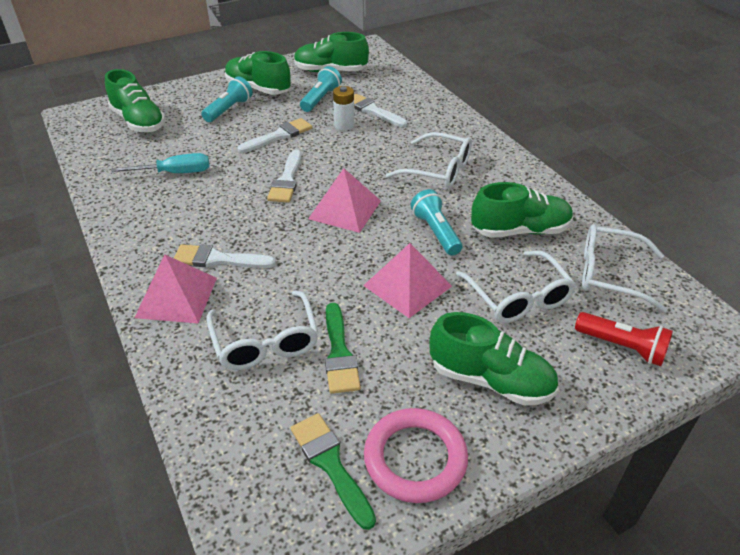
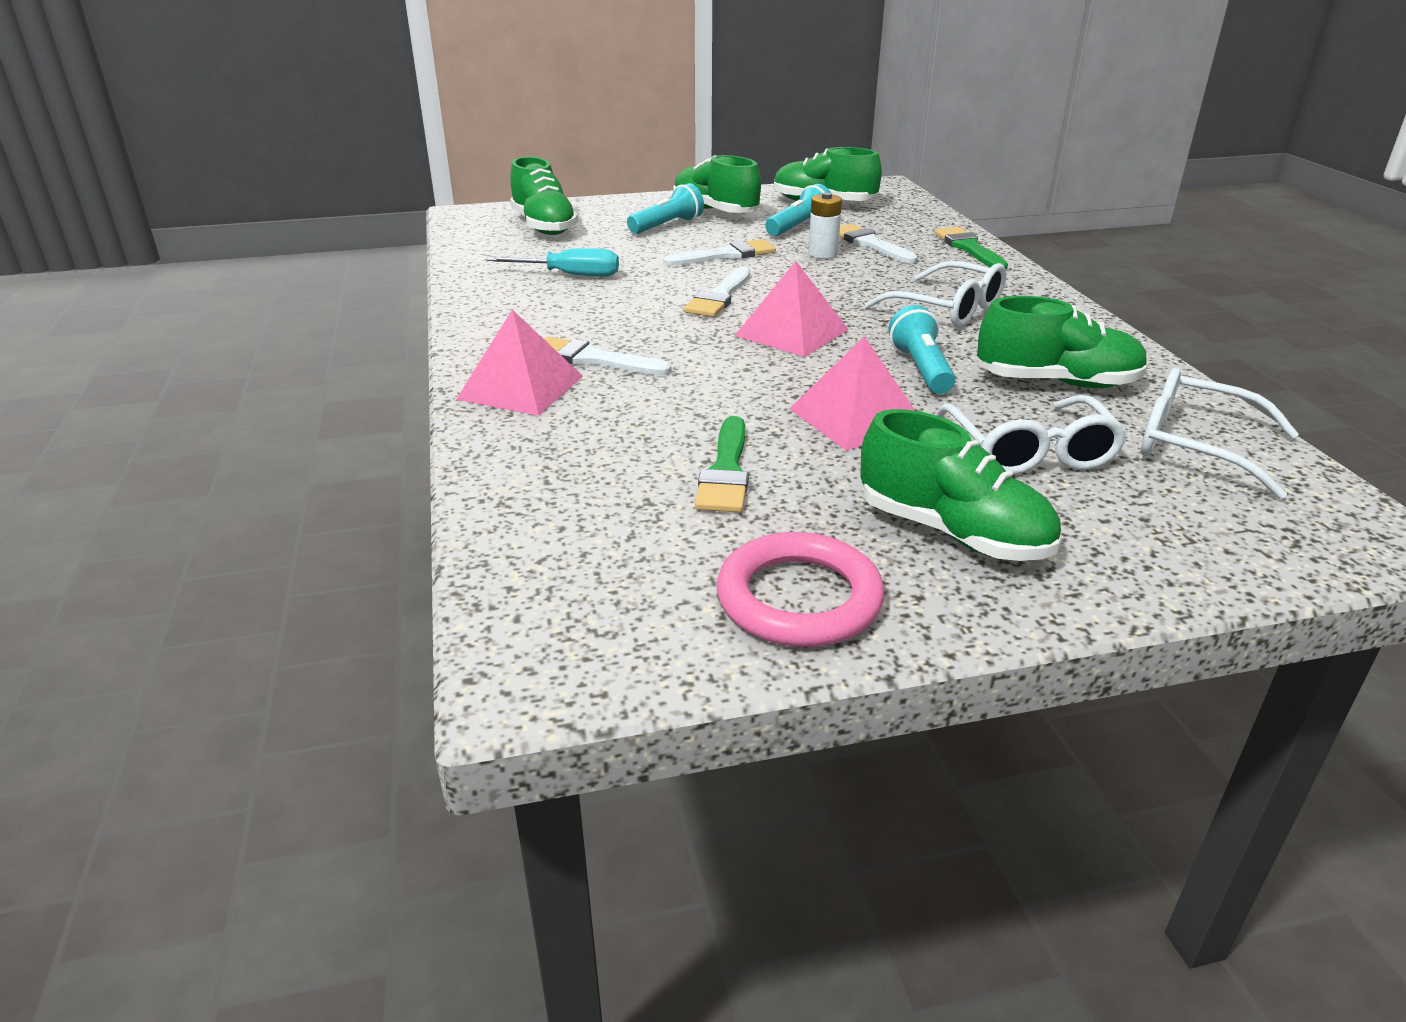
camera: 15 degrees right, 10 degrees down
(265, 342) = (624, 446): white glasses -> none
(330, 464) = (666, 583): green brush -> green brush (968, 248)
(622, 347) = (1193, 529): red flashlight -> none

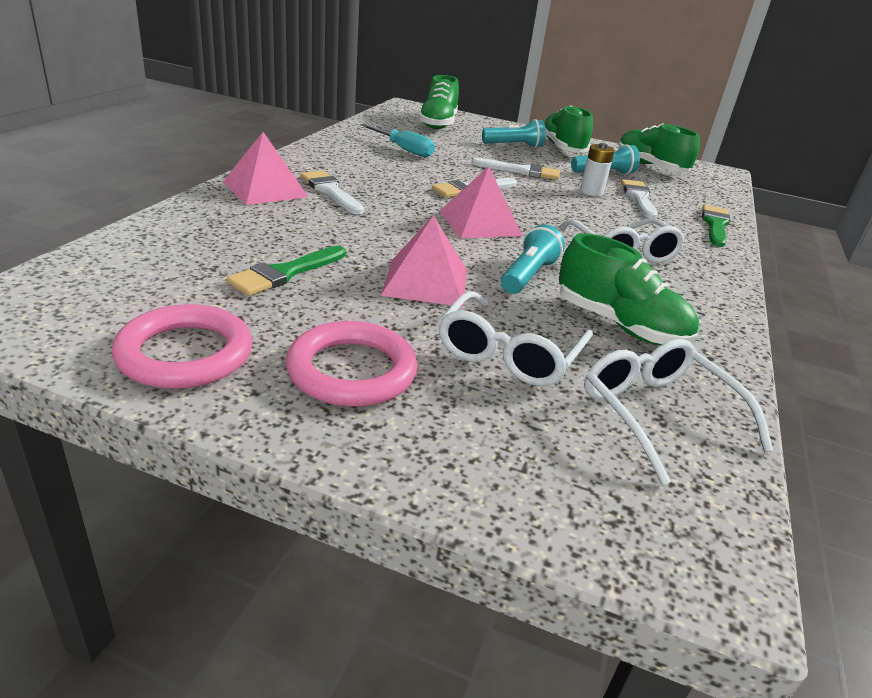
camera: 30 degrees right, 0 degrees up
(953, 533) = (352, 371): green shoe -> pink ring

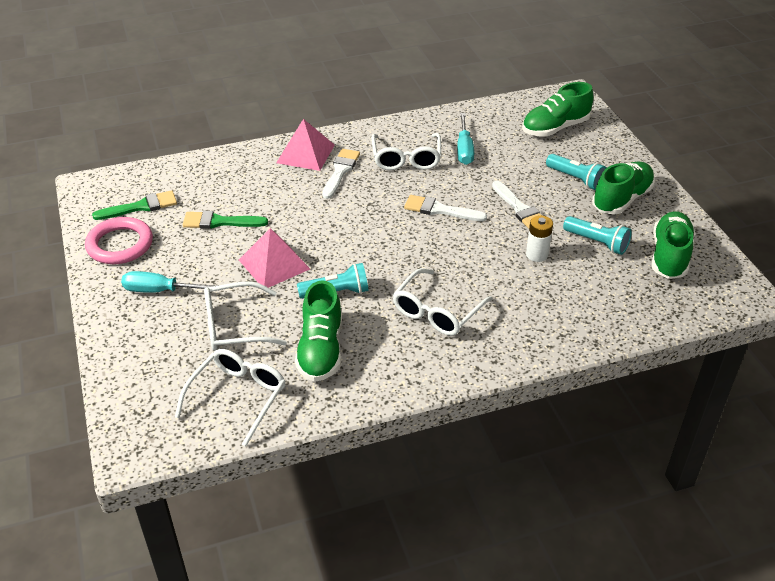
camera: 55 degrees right, 10 degrees up
(352, 371) = (160, 291): pink ring -> turquoise screwdriver
(371, 167) = (406, 159): none -> white glasses
(480, 223) = (386, 241): pink pyramid -> none
(639, 198) = (568, 280): white brush -> none
(715, 225) = (576, 335): green brush -> green brush (141, 207)

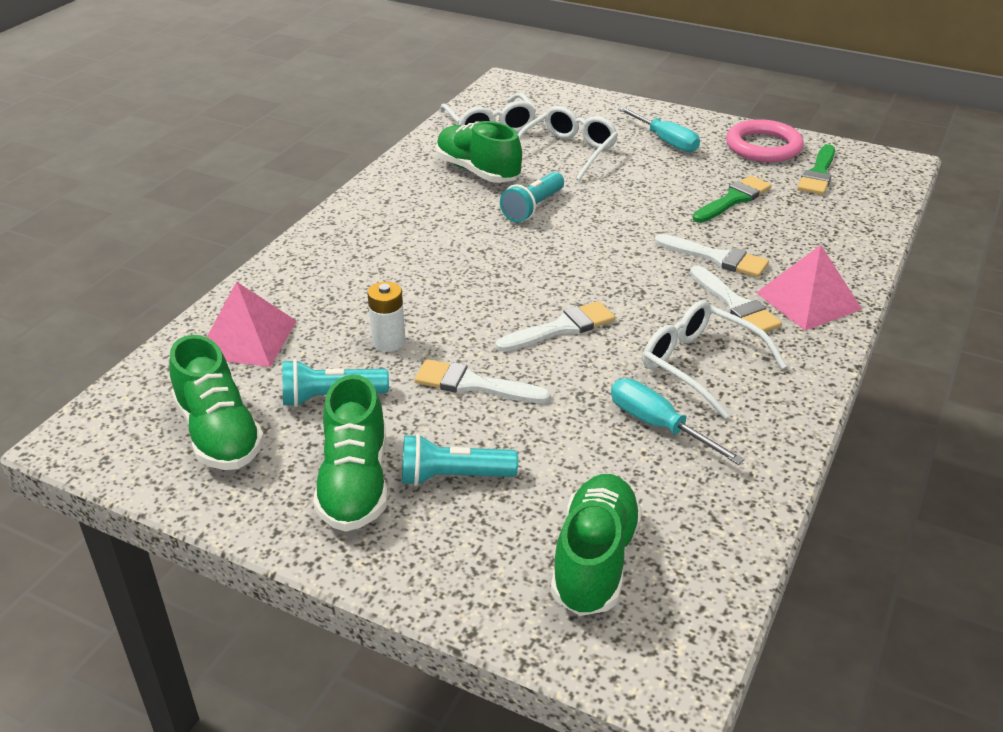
camera: 135 degrees right, 5 degrees down
(160, 291) = (665, 141): turquoise screwdriver -> turquoise screwdriver turned 90 degrees clockwise
(274, 264) = (622, 198): pink pyramid -> pink pyramid (247, 339)
(301, 196) = (716, 258): none -> white brush
(437, 312) = (422, 239): white glasses -> none

